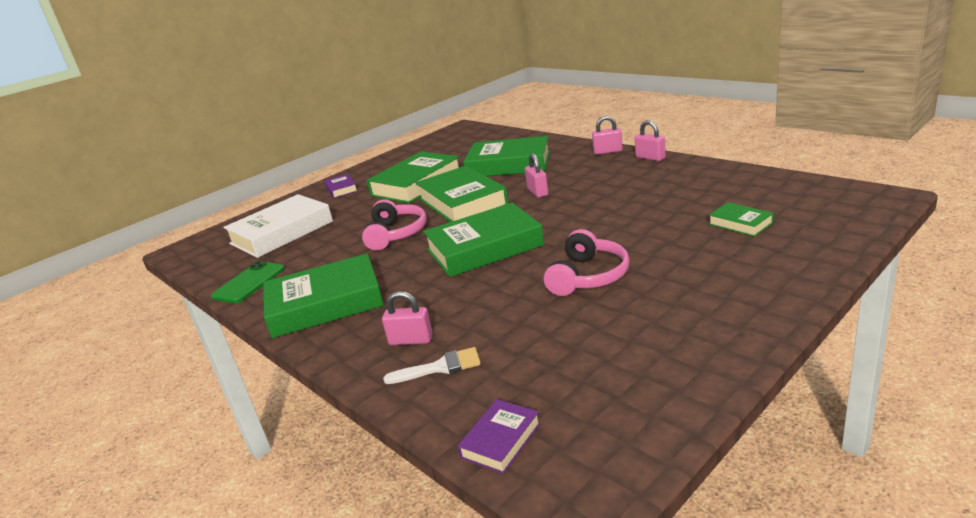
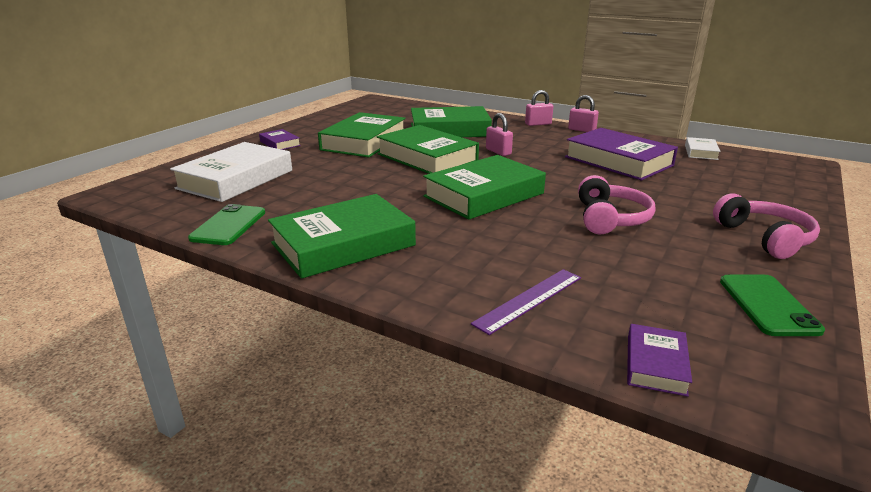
camera: 20 degrees left, 0 degrees up
(396, 234) = (376, 182): pink headphones -> pink headphones (765, 238)
(411, 340) = (474, 276): pink padlock -> none
(440, 367) = (529, 300): white brush -> purple ruler
(657, 200) = (618, 161): none -> purple book
(665, 384) = (768, 305): none -> green phone
(740, 223) = (708, 179): green book -> none
(765, 184) = (701, 152): none -> white book

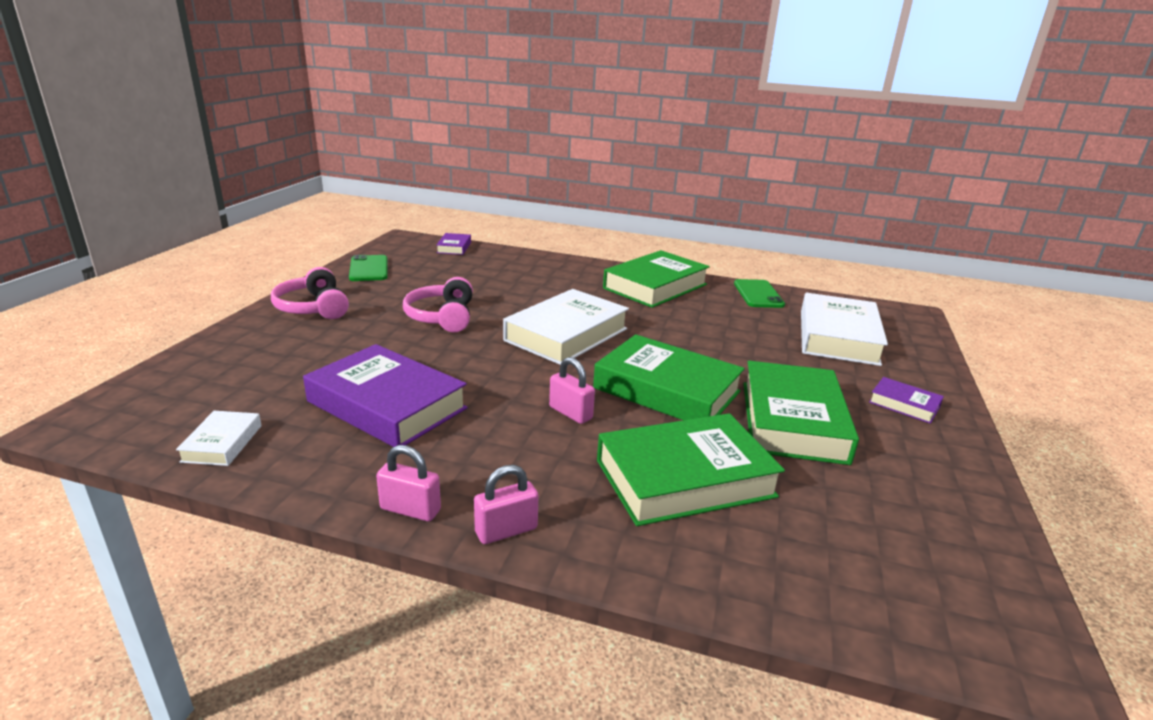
camera: 165 degrees right, 0 degrees up
(484, 195) = (566, 335): green book -> white book
(529, 300) = (516, 265): purple ruler -> none

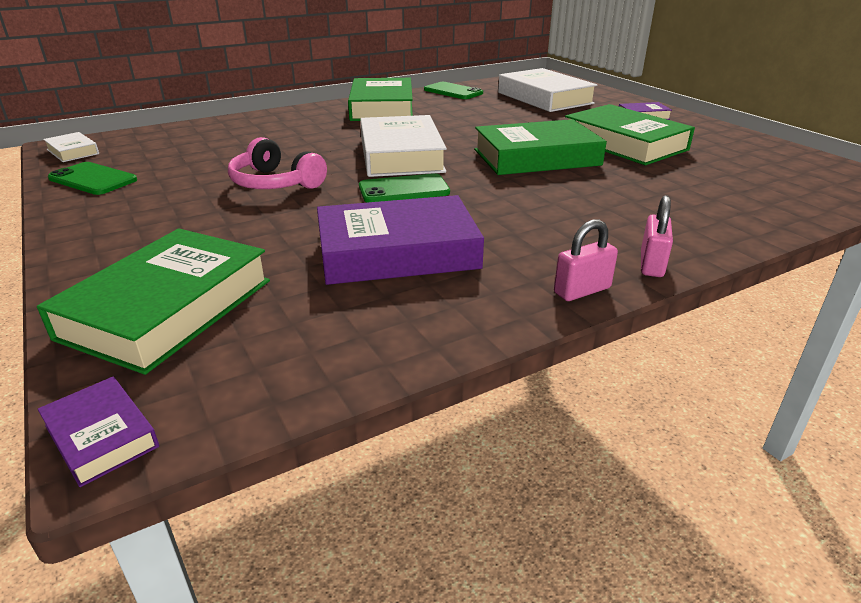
camera: 45 degrees left, 5 degrees up
(222, 443) = (337, 351): white book -> white book (73, 152)
(313, 308) = (120, 228): pink headphones -> none
(454, 247) = (141, 136): purple book -> purple book (101, 436)
(500, 363) = (404, 189): none -> green phone
(570, 413) = (521, 193): pink padlock -> none
(684, 478) = (652, 191): green book -> green book (168, 308)

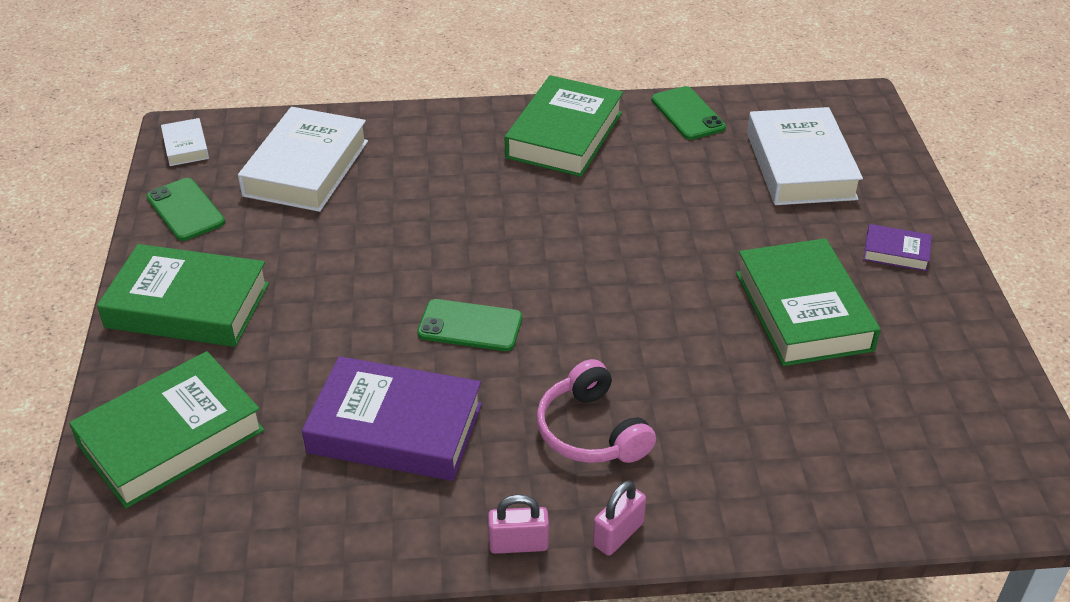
camera: 25 degrees right, 10 degrees up
(101, 436) = (77, 557): purple book -> none
(275, 183) = (350, 272): pink headphones -> pink headphones (591, 431)
(401, 155) = (513, 256): white book -> white book (306, 168)
(536, 157) = (665, 308): green book -> green book (188, 305)

